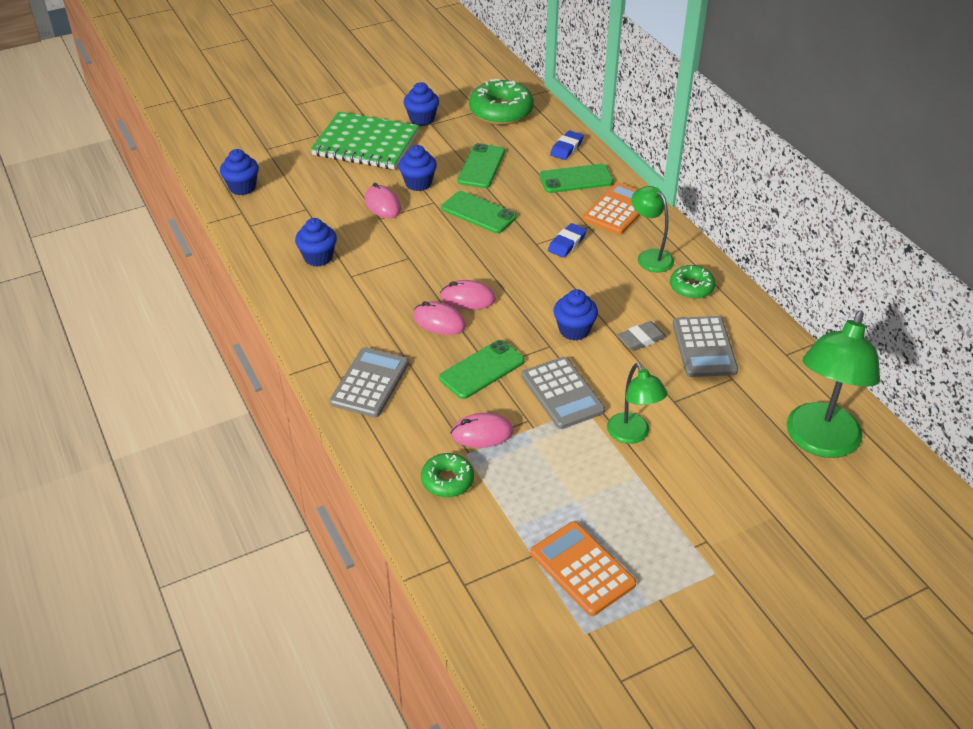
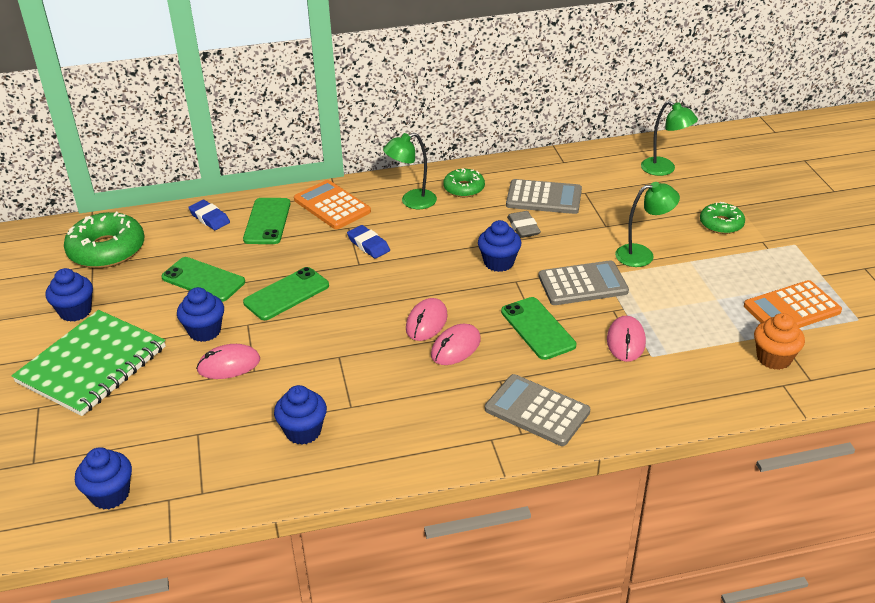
camera: 75 degrees left, 5 degrees down
(447, 480) = (684, 372): green donut -> green donut (721, 224)
(490, 552) = (773, 358): none -> orange cupcake
(819, 442) = (664, 169): green lamp -> green lamp, size x0.57

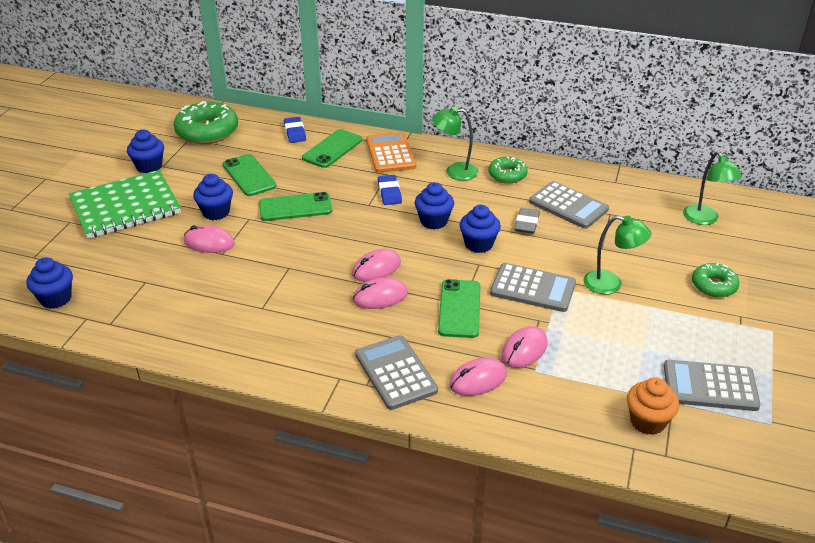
camera: 30 degrees right, 0 degrees up
(303, 431) = (213, 311): blue cupcake -> blue cupcake (433, 221)
(612, 385) = (478, 380): none -> pink mouse
(792, 309) = (710, 386): orange calculator -> grey calculator

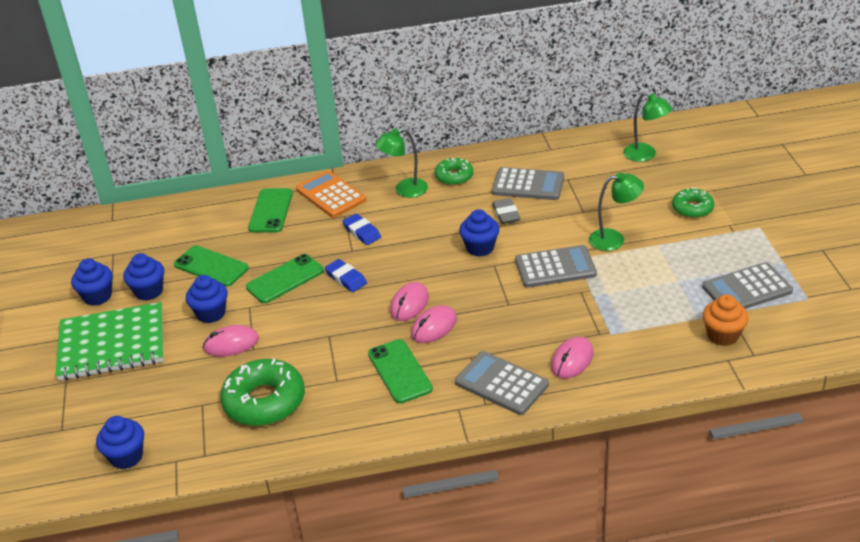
camera: 25 degrees left, 0 degrees up
(125, 207) = (112, 344): green notebook -> green notebook turned 45 degrees clockwise
(207, 131) = (126, 239): green donut -> green donut (264, 401)
(295, 132) = (218, 208): blue eraser -> blue eraser (346, 278)
(433, 221) = (424, 243): blue cupcake -> blue cupcake (149, 291)
(459, 309) = (509, 309): green phone -> green phone (399, 371)
(524, 350) = (589, 320): pink mouse -> none

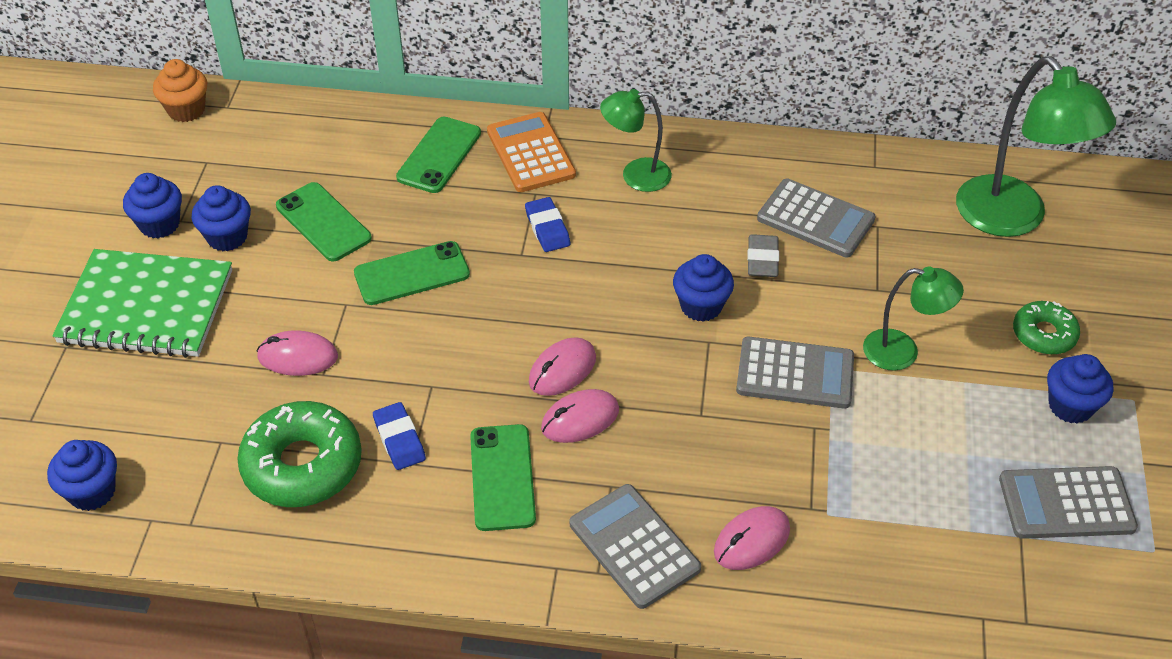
camera: 15 degrees right, 10 degrees up
(211, 313) = (292, 299): blue cupcake -> blue cupcake (1070, 406)
(346, 278) = (494, 298): blue eraser -> blue eraser (399, 439)
(454, 176) = (715, 173): green donut -> none
(645, 155) = (1012, 219): green lamp -> green lamp, size x1.76
(723, 335) = (994, 573): orange cupcake -> orange cupcake (186, 110)

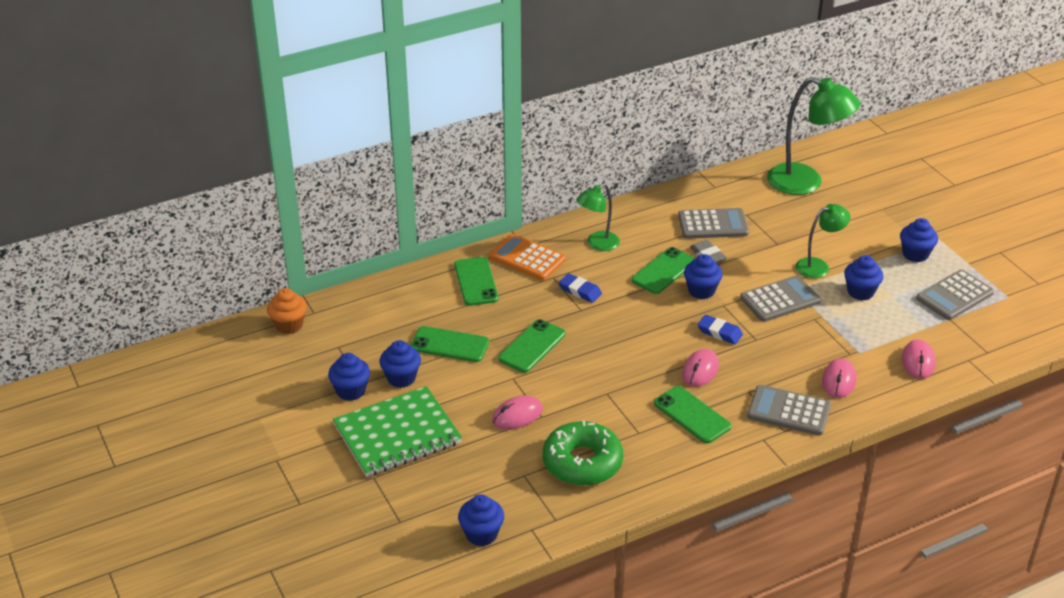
camera: 35 degrees left, 10 degrees down
(399, 439) = (619, 425): blue eraser -> blue eraser (719, 332)
(562, 370) = (665, 353): pink mouse -> pink mouse (918, 361)
(681, 253) = (664, 271): none -> green phone
(924, 422) = (860, 292): none -> blue cupcake
(1044, 334) = (872, 228): green donut -> none

